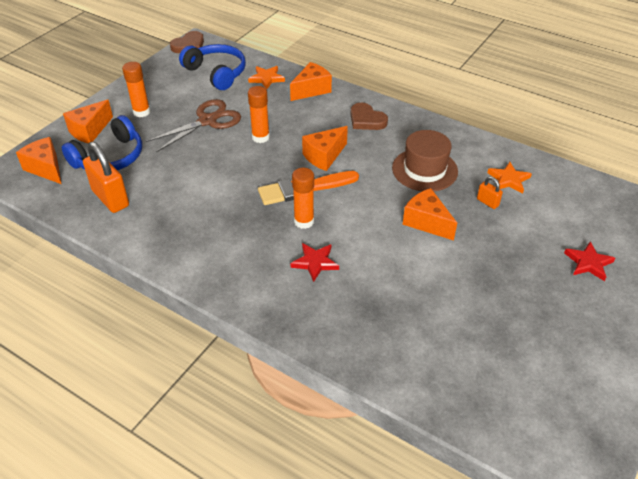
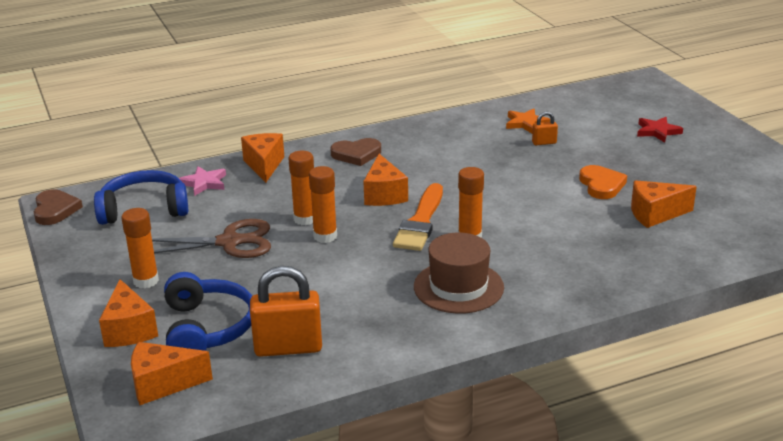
camera: 55 degrees left, 15 degrees down
(207, 121) = (229, 242): brown scissors -> brown scissors turned 90 degrees clockwise
(247, 155) = (325, 236): none -> orange glue stick
(266, 78) = (204, 183): orange star -> pink star
(315, 262) = (534, 250): red star -> none
(424, 170) = (467, 153): brown hat -> brown hat (458, 287)
(426, 222) = (539, 178): orange cheese -> orange cheese (655, 214)
(452, 262) = (601, 185): none -> orange heart

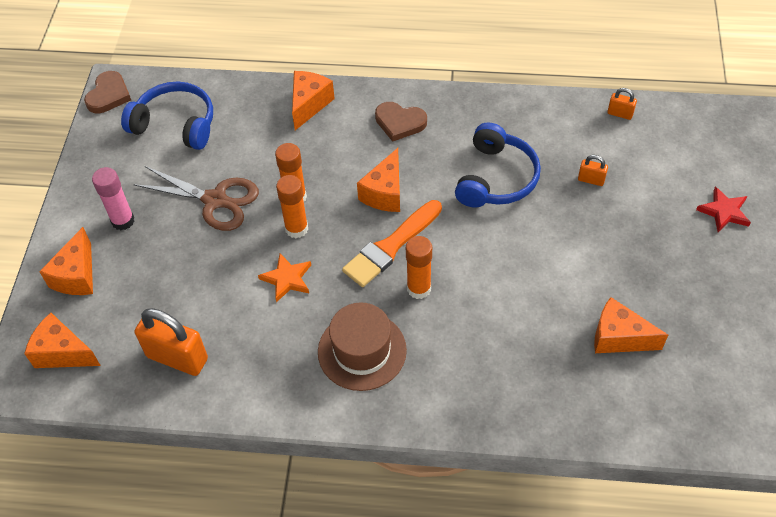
camera: 30 degrees right, 25 degrees up
(146, 281) = (123, 221): orange glue stick -> pink glue stick
(204, 183) = (244, 109): pink star -> none
(207, 328) = (133, 303): blue headphones -> blue headphones (496, 178)
(526, 123) = (595, 141): orange star -> orange star (287, 279)
(529, 105) = (620, 114): none -> orange padlock
(601, 185) = (599, 270): orange heart -> none

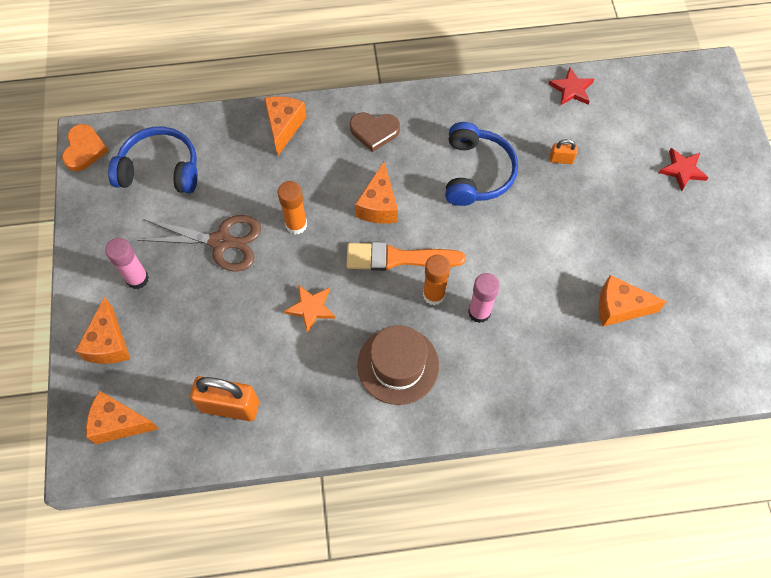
camera: 15 degrees left, 10 degrees up
(108, 95) = (84, 149): brown heart -> orange heart
(296, 228) = (306, 256): orange glue stick -> none
(391, 246) = (398, 258): orange brush -> orange brush turned 60 degrees clockwise
(463, 314) = (479, 312): none -> pink glue stick
(620, 114) = (571, 89): orange padlock -> red star

